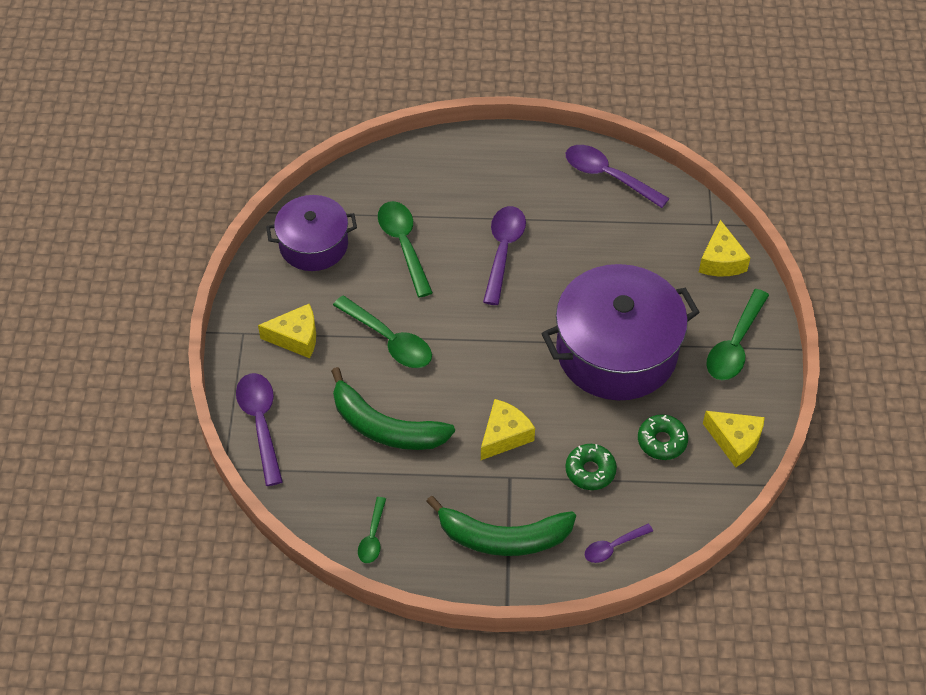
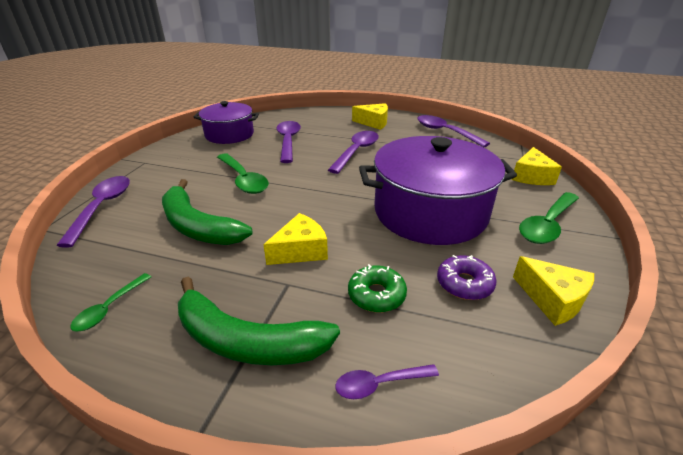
camera: 15 degrees right, 20 degrees down
(296, 337) = (177, 169): yellow cheese -> yellow cheese (374, 122)
(403, 245) = (288, 141): green spoon -> purple spoon
(662, 441) = (464, 284): green donut -> purple donut

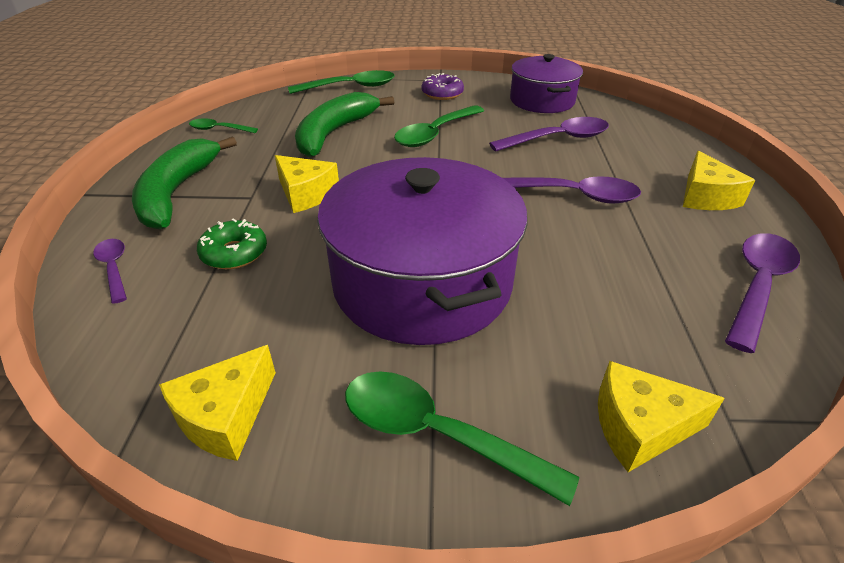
camera: 75 degrees right, 5 degrees up
(102, 207) = (350, 87): purple spoon -> green spoon
(464, 284) = (256, 322): purple donut -> purple donut (442, 94)

